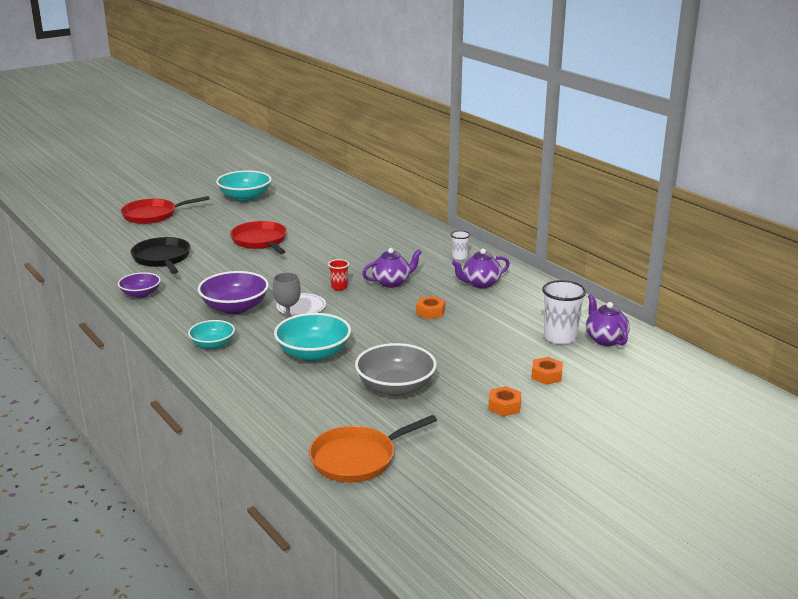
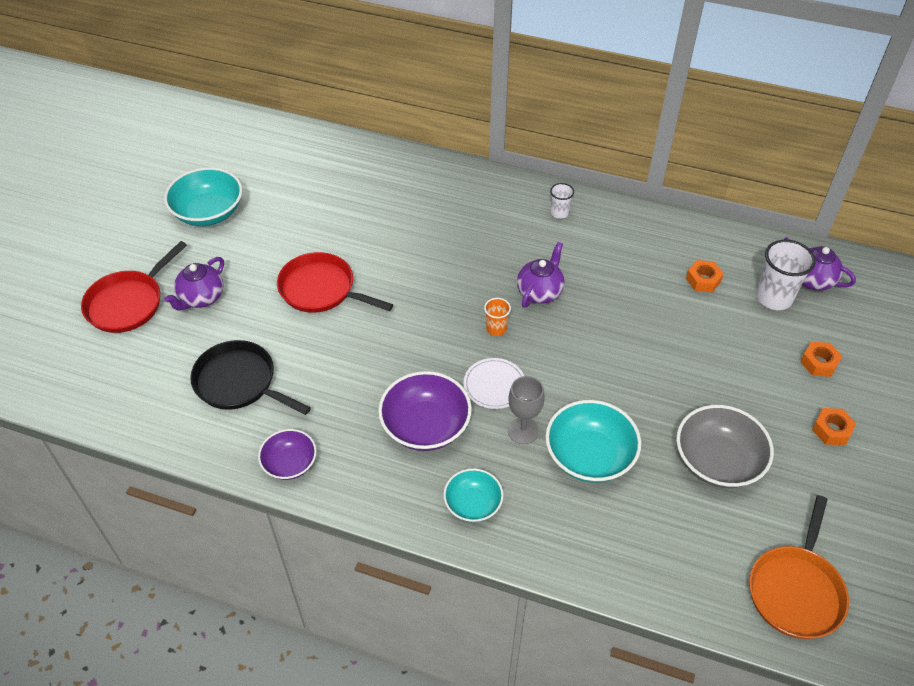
camera: 35 degrees left, 25 degrees up
(339, 287) = (496, 329): red cup -> orange cup
(430, 312) = (626, 322): orange nut -> orange nut (703, 280)
(480, 284) = (624, 249): purple teapot -> purple teapot (201, 298)

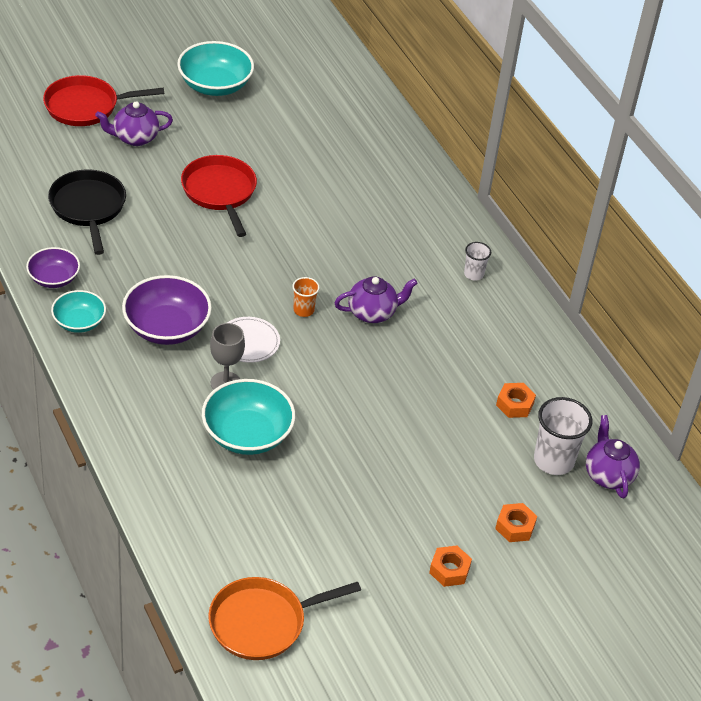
camera: 40 degrees right, 5 degrees down
(473, 504) = (130, 394): turquoise bowl -> turquoise bowl (79, 322)
(717, 461) = (331, 513): grey bowl -> none

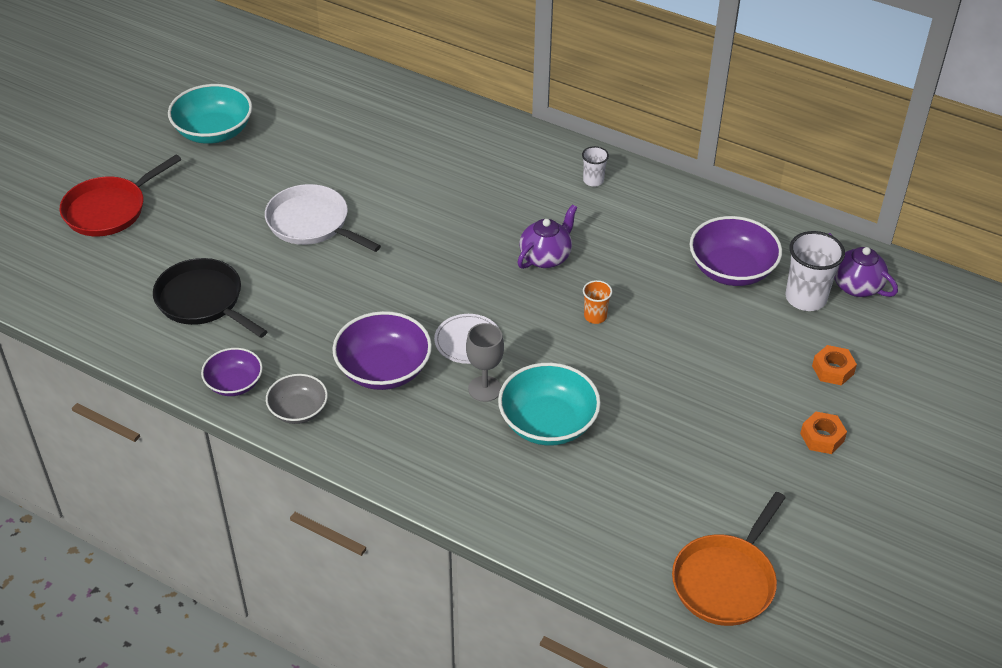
camera: 30 degrees left, 0 degrees up
(79, 322) = (298, 410): turquoise bowl -> grey bowl
(134, 138) = (185, 215): purple teapot -> none
(220, 192) = (312, 223): red pan -> white pan
(303, 310) = (487, 287): orange cup -> orange cup (595, 316)
(514, 404) = (731, 269): orange nut -> purple bowl

